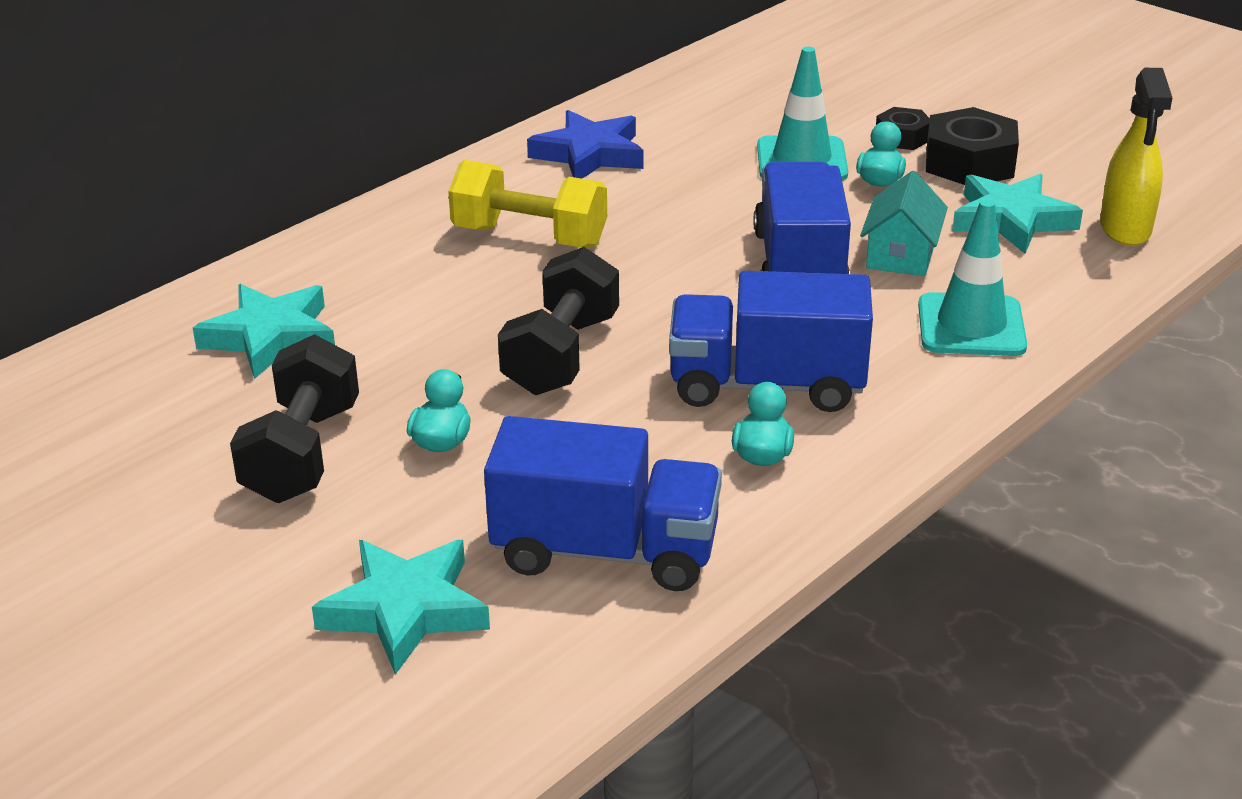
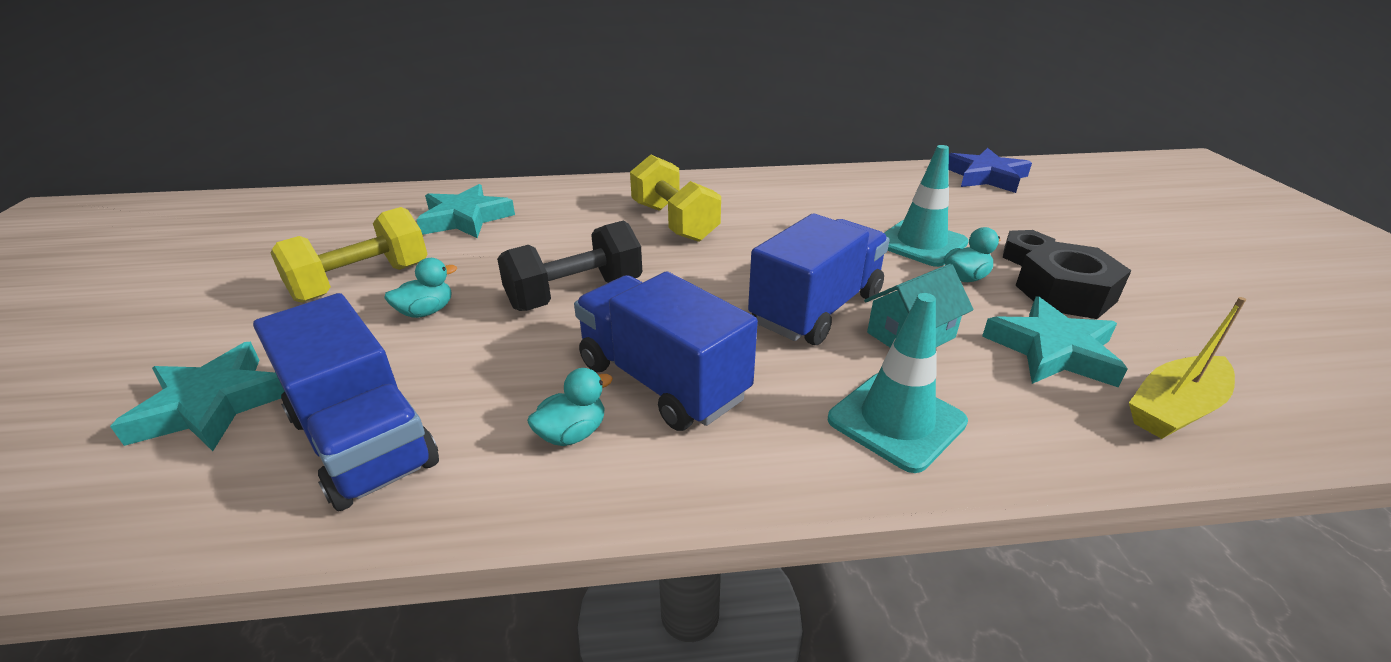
camera: 40 degrees right, 0 degrees up
(302, 453) = (362, 282): black dumbbell -> yellow dumbbell
(589, 154) = (782, 193): blue star -> blue star (985, 177)
(1125, 229) = (1174, 408): yellow spray bottle -> yellow boat

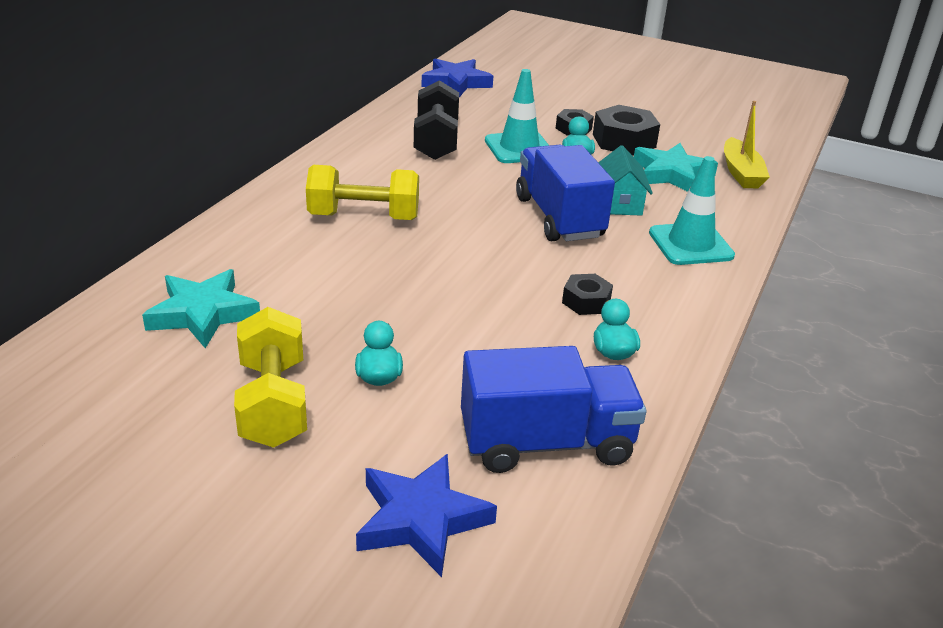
camera: 60 degrees left, 0 degrees up
(212, 405) = (421, 520): turquoise star -> blue star
(575, 294) = (432, 298): black dumbbell -> black dumbbell (436, 141)
(662, 381) = (586, 301): blue truck -> black nut

